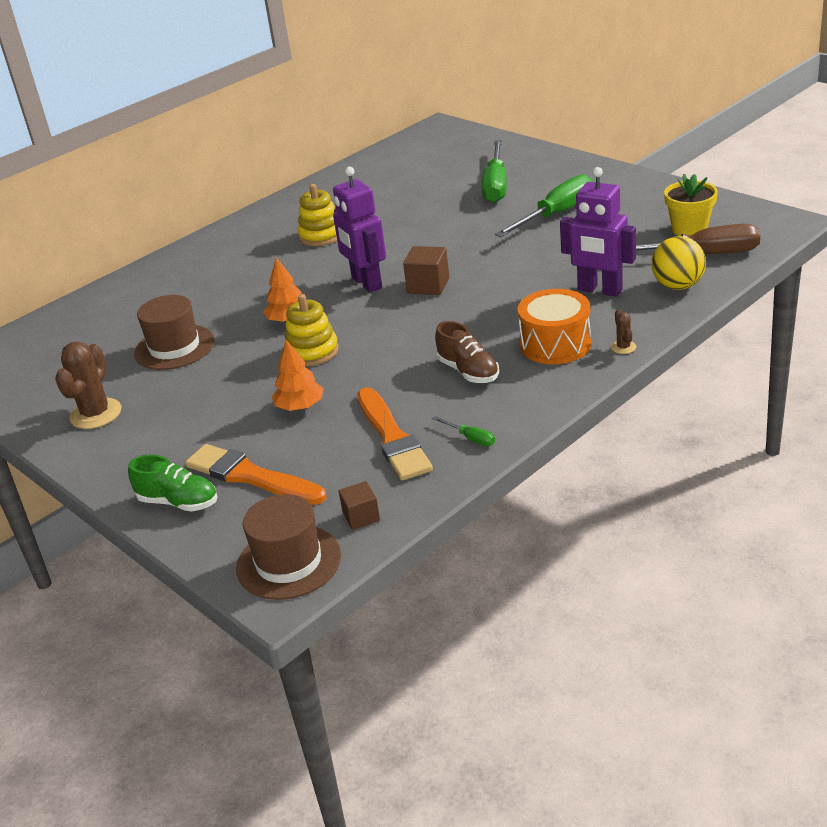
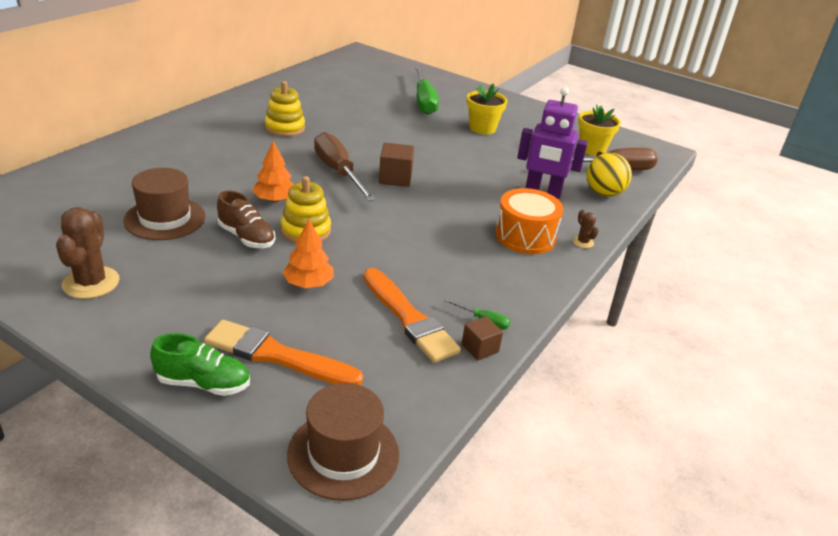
camera: 20 degrees left, 0 degrees up
(361, 516) = (404, 401): brown cube -> brown cube (480, 348)
(366, 283) = (338, 172): purple robot -> brown screwdriver
(468, 371) = (458, 257): brown shoe -> brown shoe (246, 237)
(556, 214) = (482, 128): green screwdriver -> yellow flower pot

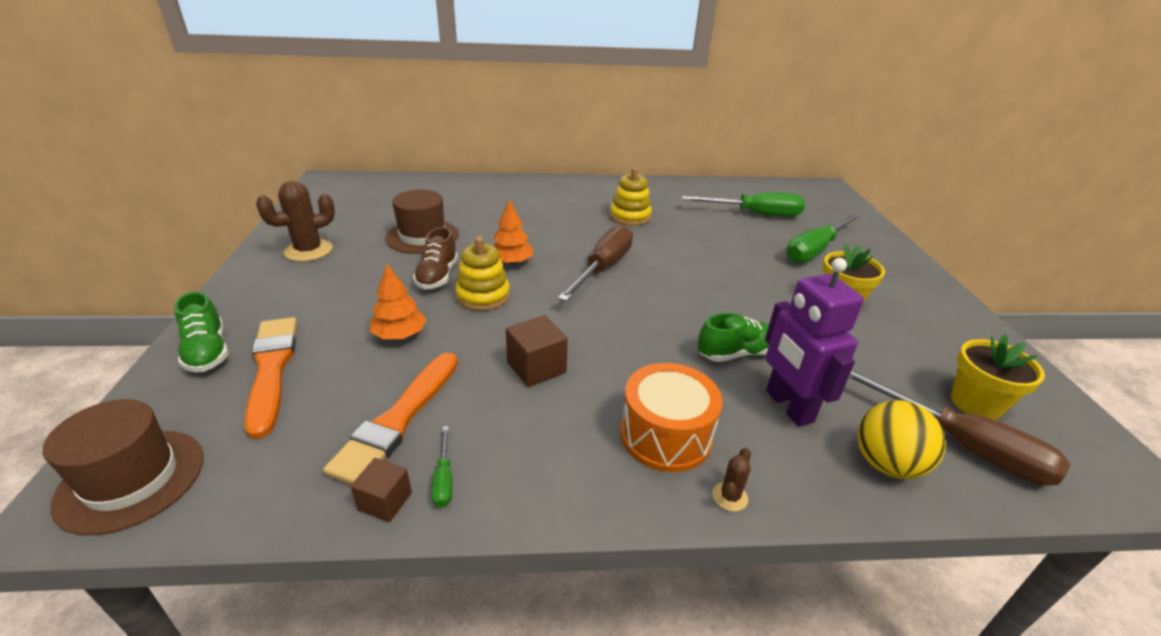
camera: 55 degrees right, 0 degrees up
(355, 91) = (755, 214): none -> green screwdriver
(395, 178) = (643, 298): brown cube -> brown cube (536, 367)
(486, 181) = (736, 353): none -> green shoe

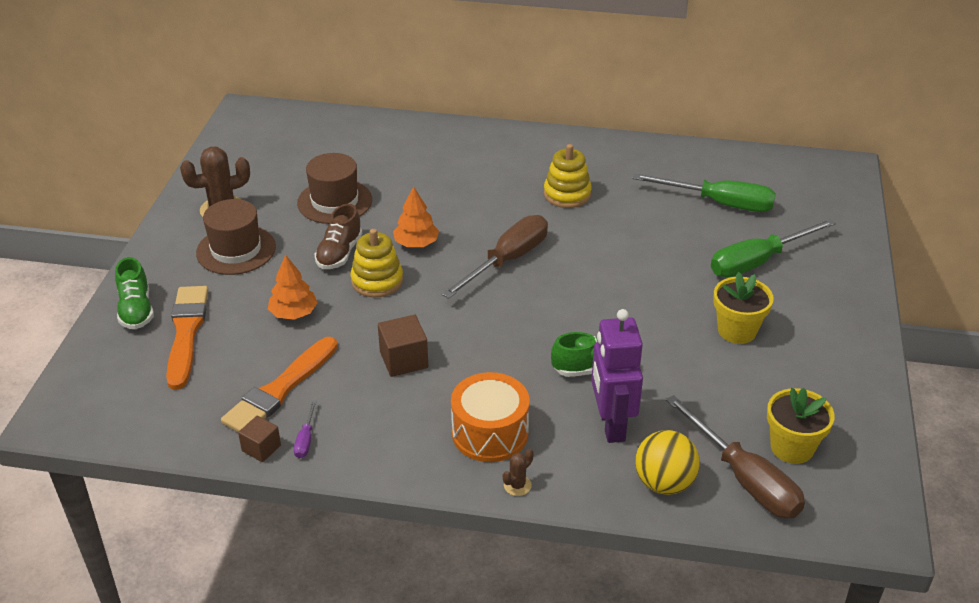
camera: 15 degrees right, 5 degrees up
(131, 479) = (91, 406): brown hat -> brown hat (236, 250)
(444, 479) = (305, 439): green screwdriver -> purple screwdriver

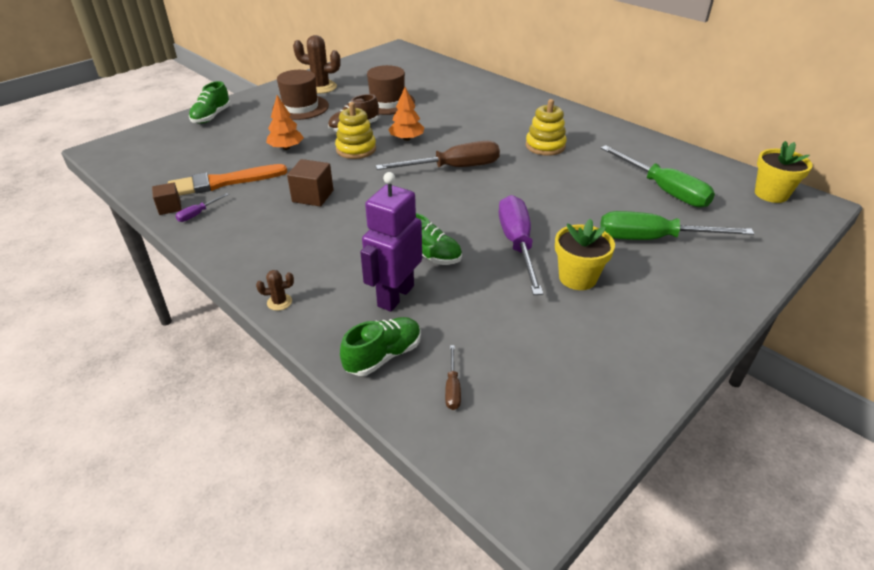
camera: 35 degrees right, 0 degrees up
(186, 332) = (219, 136): orange brush -> none
(490, 433) = (306, 261): orange drum -> none
(656, 321) = (517, 244): none -> purple screwdriver
(664, 483) = (383, 356): yellow ball -> green shoe
(744, 479) = (452, 388): brown screwdriver -> brown screwdriver, size x0.43
(792, 447) = (524, 386): yellow flower pot -> yellow flower pot (771, 194)

